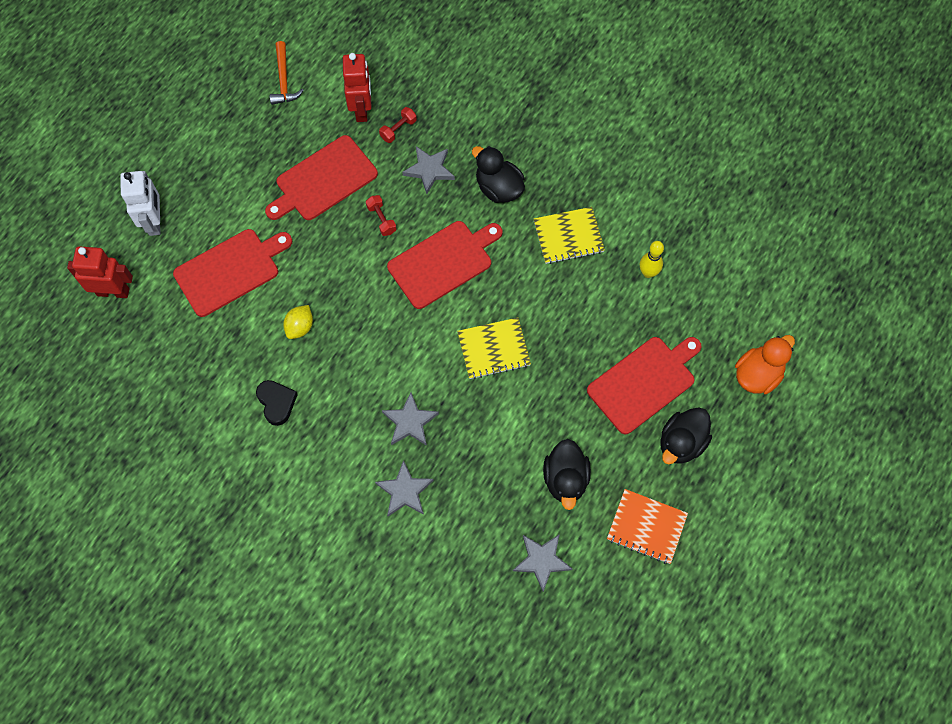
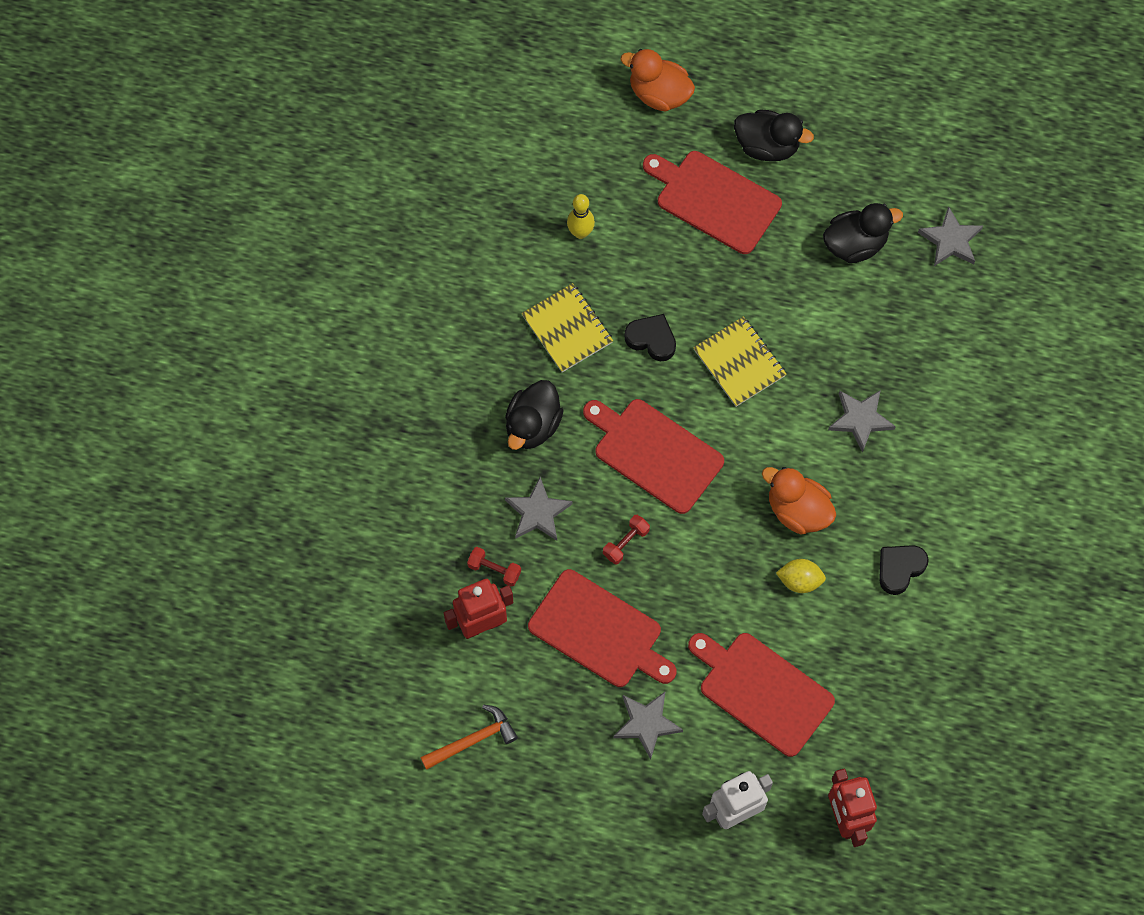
camera: 110 degrees left, 0 degrees up
(355, 346) = (797, 510): none -> orange duck
(405, 491) = (938, 397): grey star -> grey star (646, 724)
(537, 292) = (651, 339): none -> black heart
(646, 527) = (871, 154): orange notebook -> none

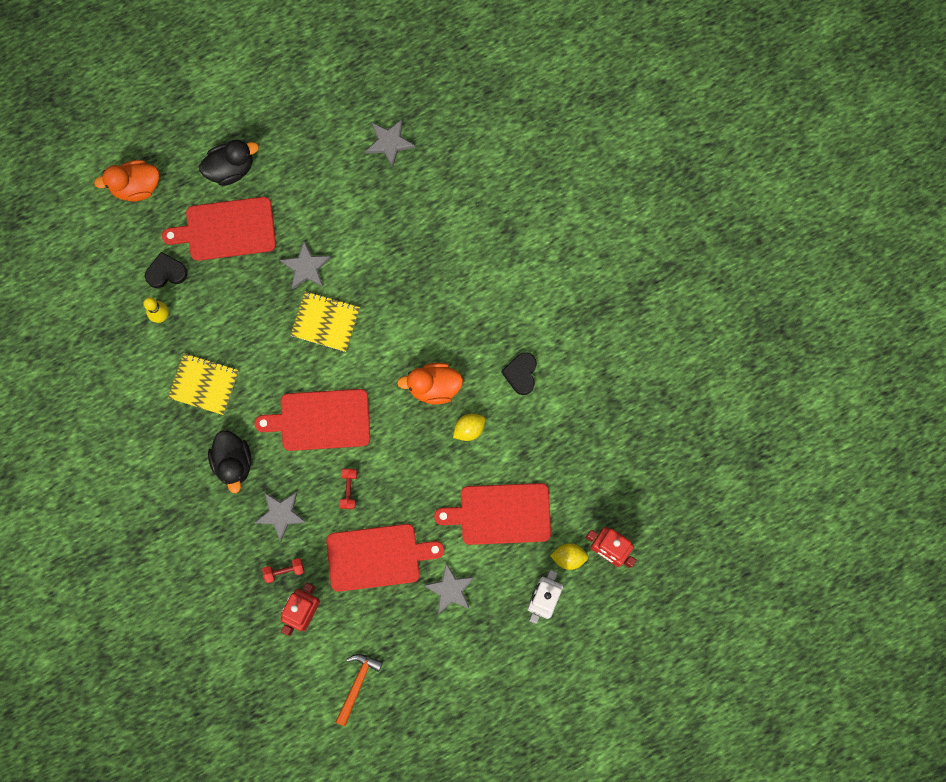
camera: 40 degrees left, 10 degrees up
(651, 339) = (261, 349): black heart -> black heart (166, 272)
(797, 791) = (568, 557): none -> yellow lemon
(855, 244) = (334, 190): black duck -> none
(860, 419) = (425, 300): grey star -> grey star (306, 267)

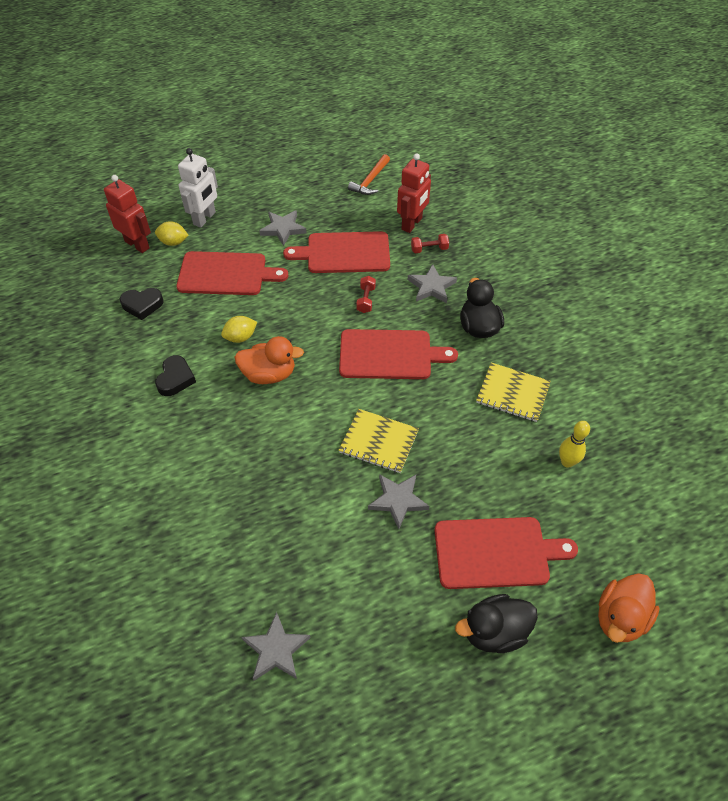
camera: 175 degrees left, 25 degrees down
(136, 186) = (620, 618): orange duck -> orange duck turned 135 degrees clockwise
(166, 272) = (566, 508): black heart -> black heart (142, 305)

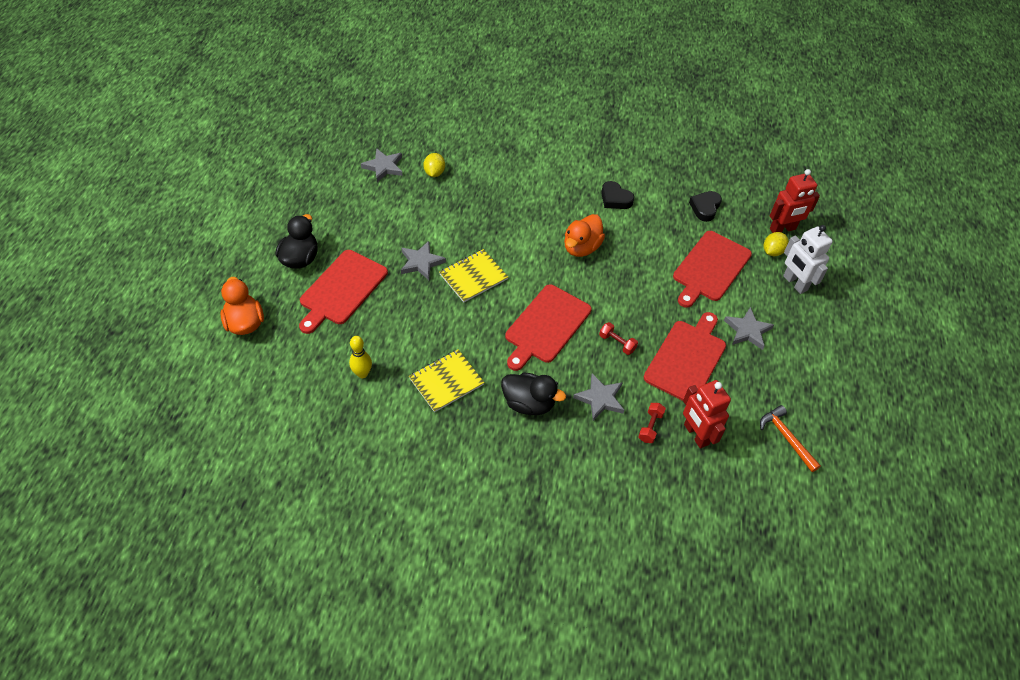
camera: 120 degrees right, 0 degrees up
(240, 337) = (631, 247): yellow lemon -> yellow lemon (434, 173)

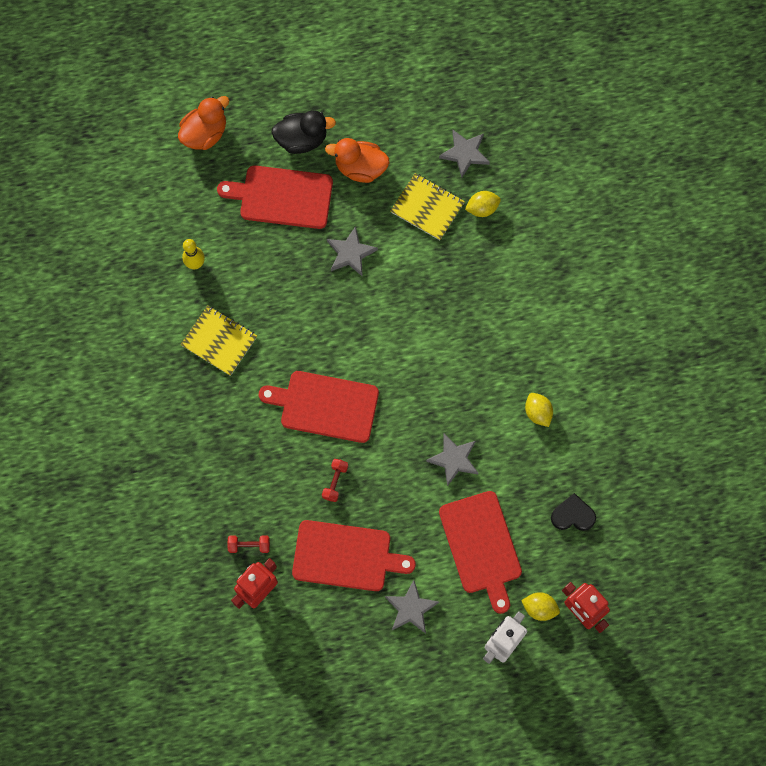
camera: 70 degrees right, 20 degrees up
(473, 277) = (355, 311): yellow notebook -> yellow notebook (427, 207)
(529, 403) = (227, 425): black duck -> none
(581, 247) = (446, 402): orange duck -> orange duck (360, 168)
(600, 399) = (261, 488): grey star -> grey star (454, 459)
(615, 199) = (538, 412): black heart -> yellow lemon
(710, 268) = (481, 546): red cutting board -> red cutting board turned 120 degrees counterclockwise
(786, 438) = (292, 678): orange hammer -> none

